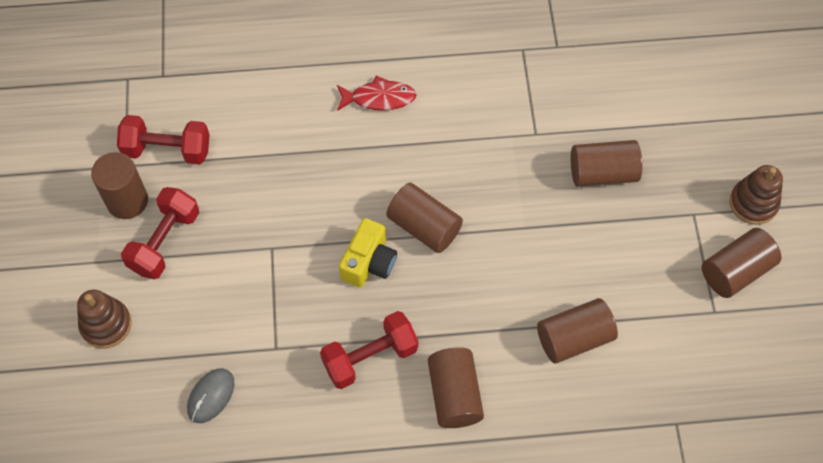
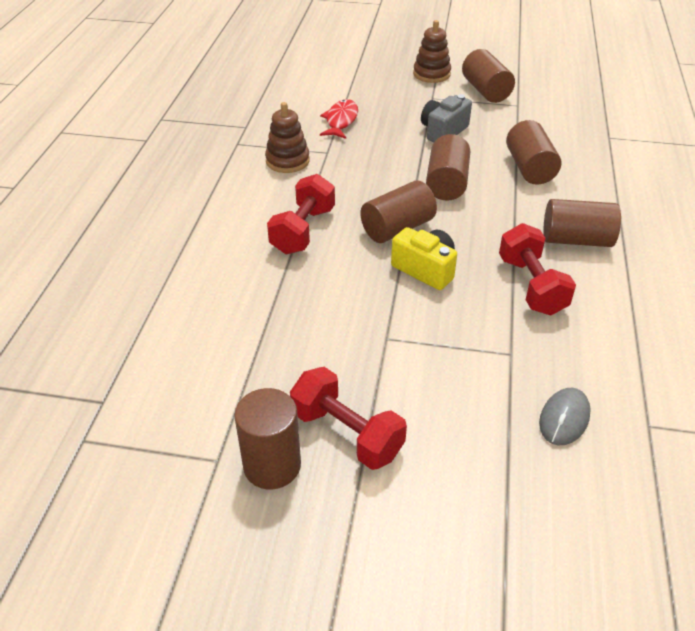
camera: 75 degrees left, 20 degrees down
(106, 325) = (450, 515): brown stacking toy -> brown stacking toy (287, 161)
(167, 150) = (215, 412): red dumbbell -> red dumbbell (303, 230)
(211, 396) = (564, 418): grey mouse -> grey mouse turned 75 degrees clockwise
(379, 98) = (240, 232): red fish -> red fish (341, 121)
(602, 173) = (380, 128): brown cylinder -> brown cylinder (446, 183)
(619, 238) = (443, 131): none -> grey camera

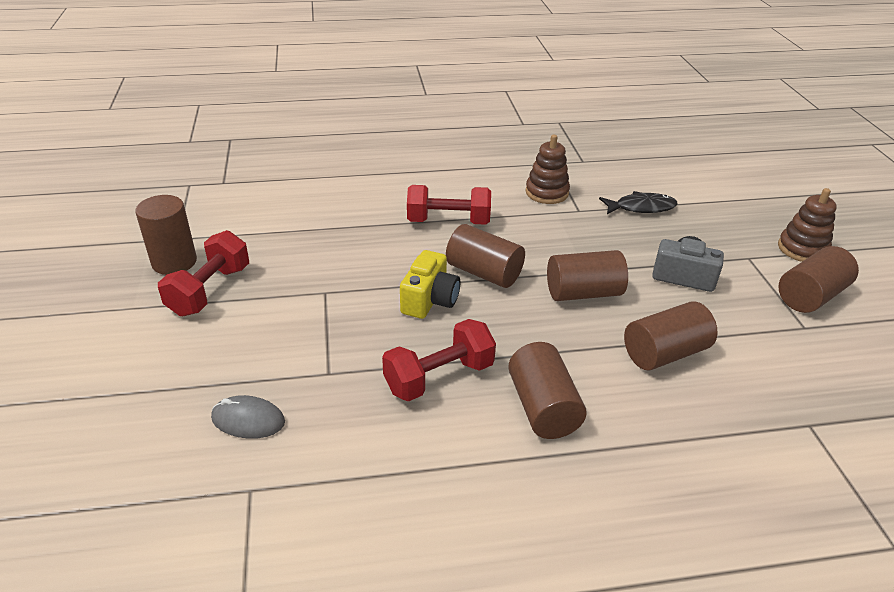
camera: 70 degrees right, 5 degrees down
(341, 121) = (641, 207): red fish -> black fish

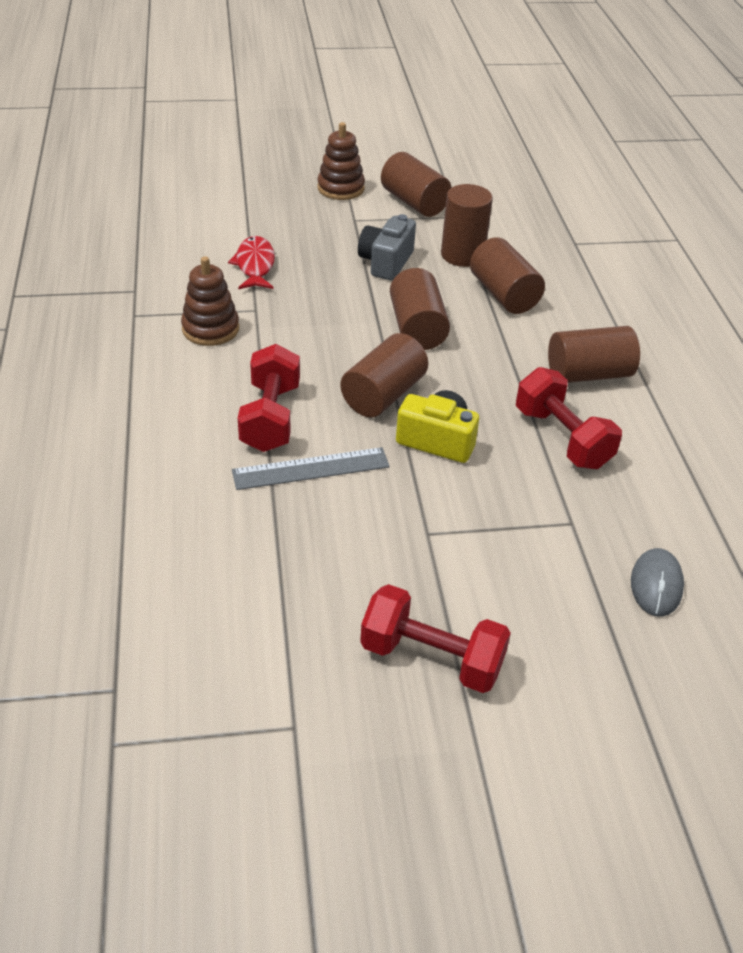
camera: 90 degrees left, 5 degrees up
(174, 262) = (362, 717): brown cylinder -> brown cylinder (462, 255)
(394, 239) = (311, 468): none -> grey ruler
(641, 207) = (255, 265): black fish -> red fish

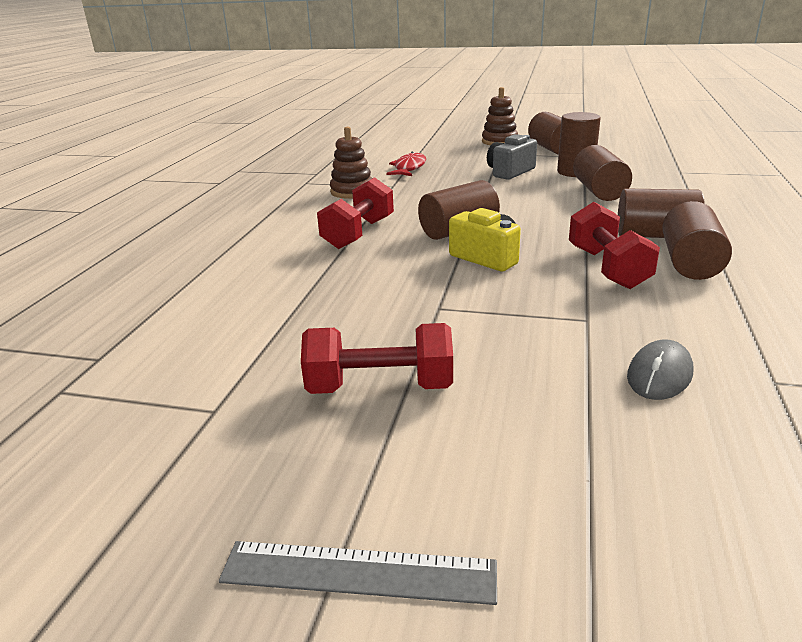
camera: 25 degrees right, 15 degrees down
(311, 468) = (367, 261): grey ruler -> grey ruler (358, 572)
(417, 328) = (512, 202): brown cylinder -> brown cylinder (690, 263)
(431, 658) = (380, 387): red dumbbell -> red dumbbell turned 45 degrees counterclockwise

